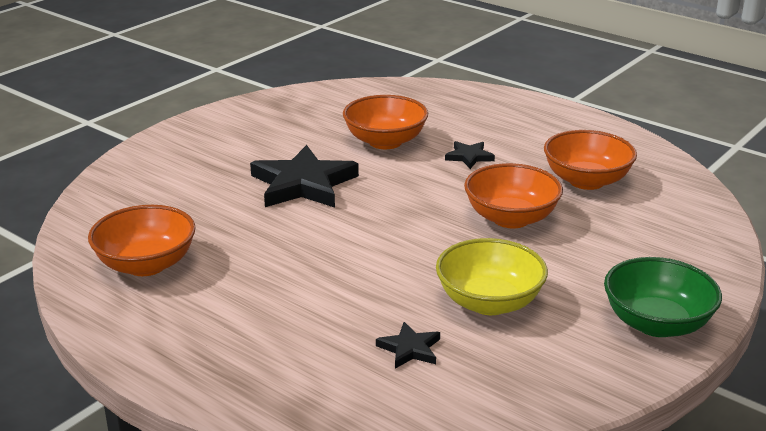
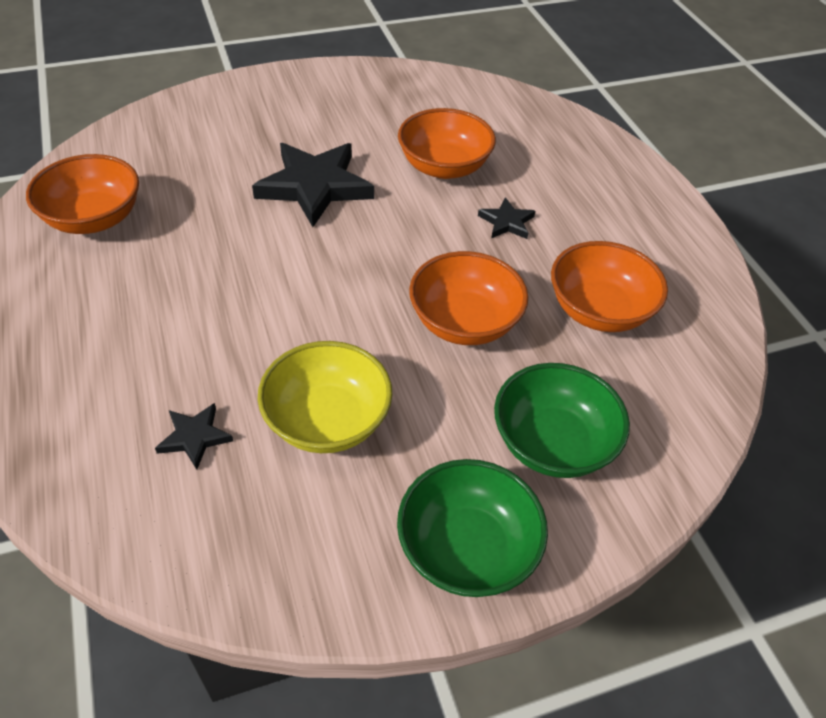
camera: 30 degrees right, 20 degrees up
(641, 255) = (552, 443): none -> green bowl

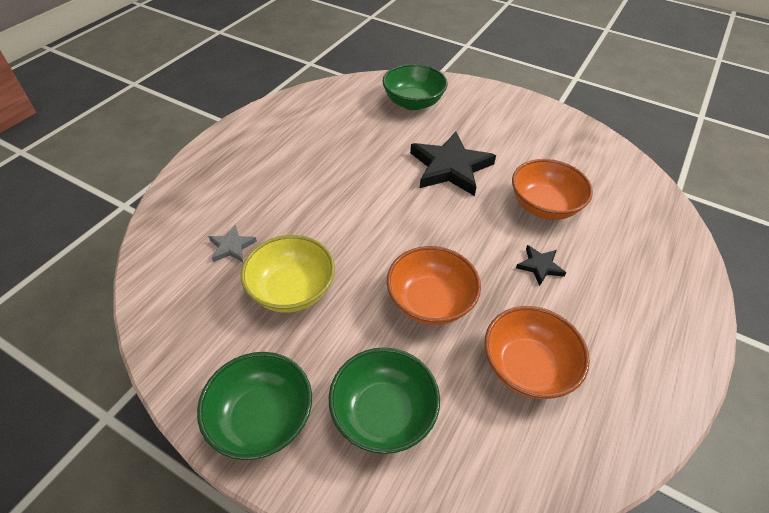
camera: 50 degrees right, 0 degrees up
(94, 219) = (326, 115): orange bowl -> none
(181, 142) = (413, 103): none -> green bowl
(194, 437) = (231, 246): black star -> grey star

